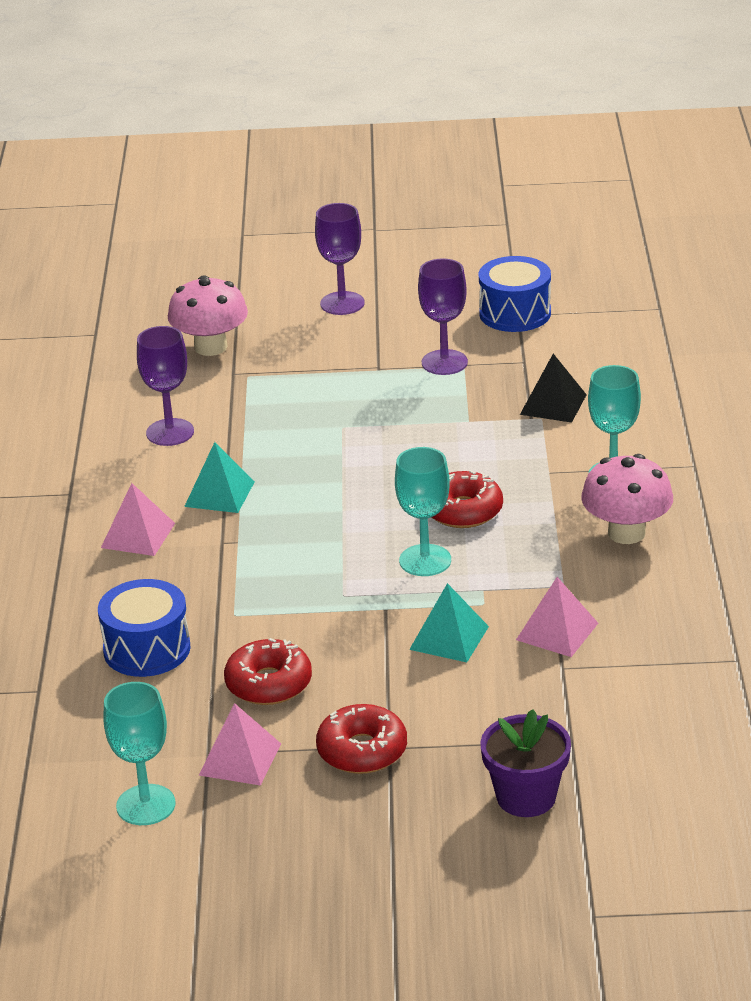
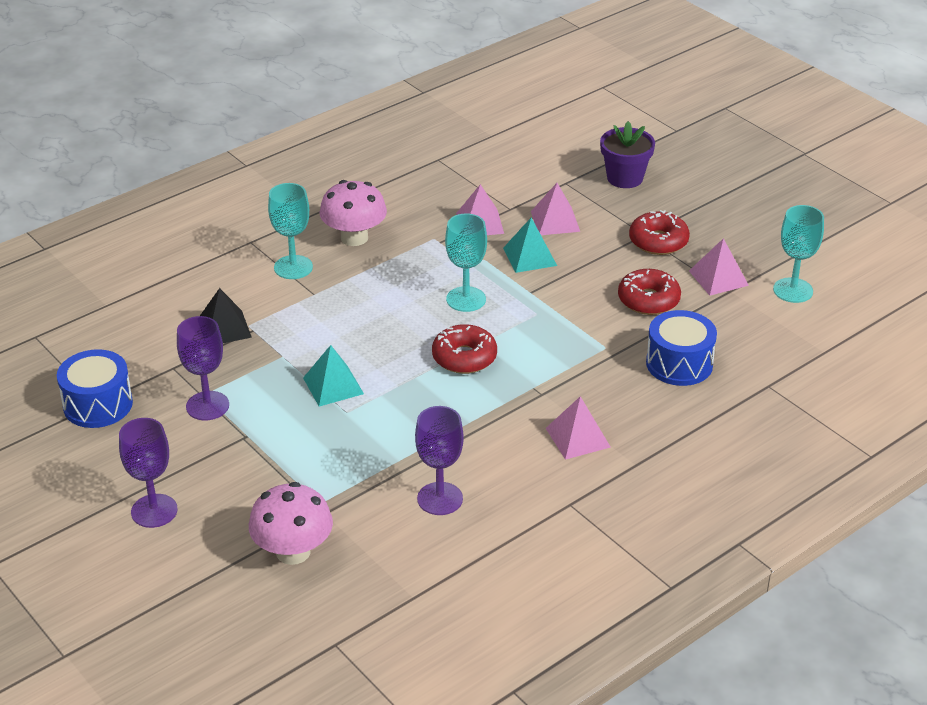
camera: 130 degrees left, 5 degrees up
(219, 494) = (489, 426): turquoise pyramid -> turquoise pyramid (333, 385)
(463, 511) = (396, 309): red donut -> red donut (464, 357)
(496, 690) = (555, 221): none -> pink pyramid

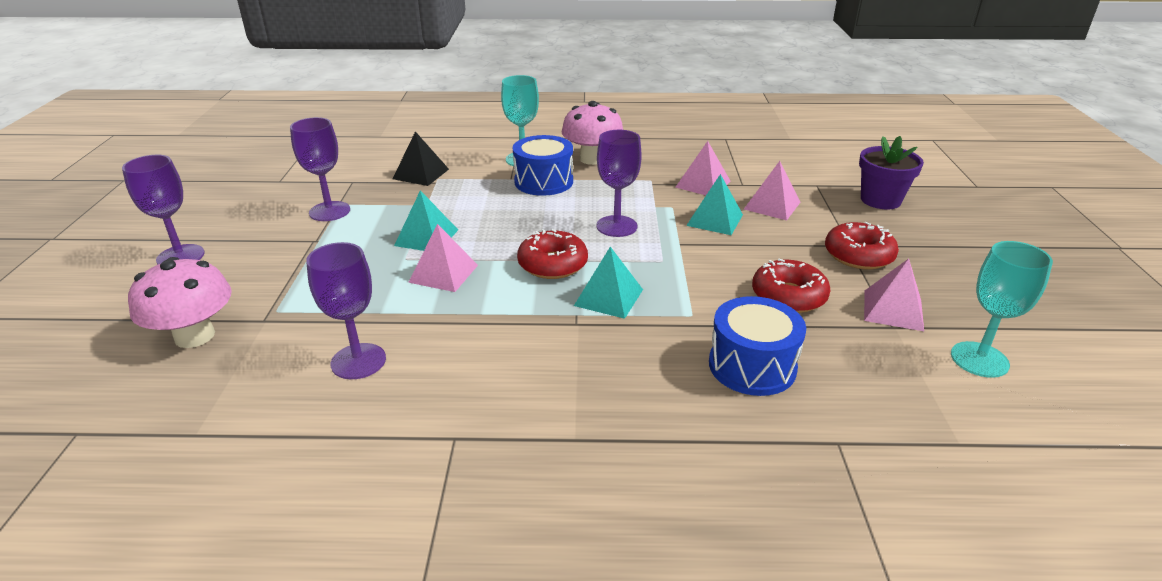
camera: 40 degrees right, 5 degrees down
(98, 405) = (276, 182): blue drum -> blue drum (543, 182)
(466, 299) = (616, 226): turquoise goblet -> purple goblet
(537, 363) = (608, 297): none -> turquoise pyramid
(577, 437) = (554, 378): pink pyramid -> pink pyramid (443, 273)

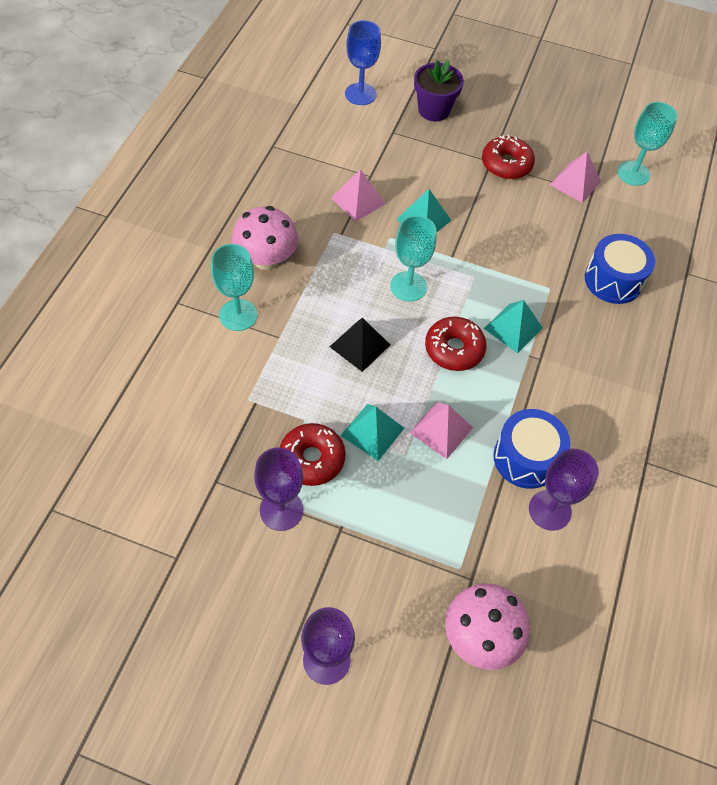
camera: 75 degrees left, 25 degrees up
(421, 174) = (228, 412): black pyramid -> black pyramid (360, 345)
(543, 182) = (298, 312): blue drum -> blue drum (526, 458)
(616, 226) = (408, 286): purple goblet -> turquoise goblet
(772, 205) = (415, 175): pink pyramid -> none
(788, 296) = (544, 226): red donut -> red donut (312, 459)
(845, 161) = (360, 94): none -> blue goblet

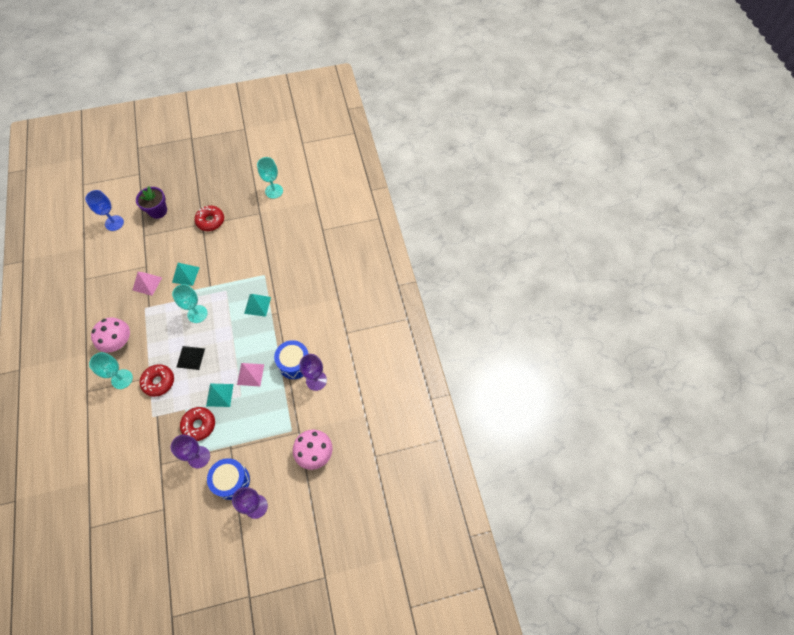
camera: 30 degrees left, 5 degrees up
(454, 349) = (236, 332): red donut -> red donut (159, 382)
(575, 183) = (249, 212): pink pyramid -> none
(613, 280) = (291, 253): blue drum -> blue drum (231, 481)

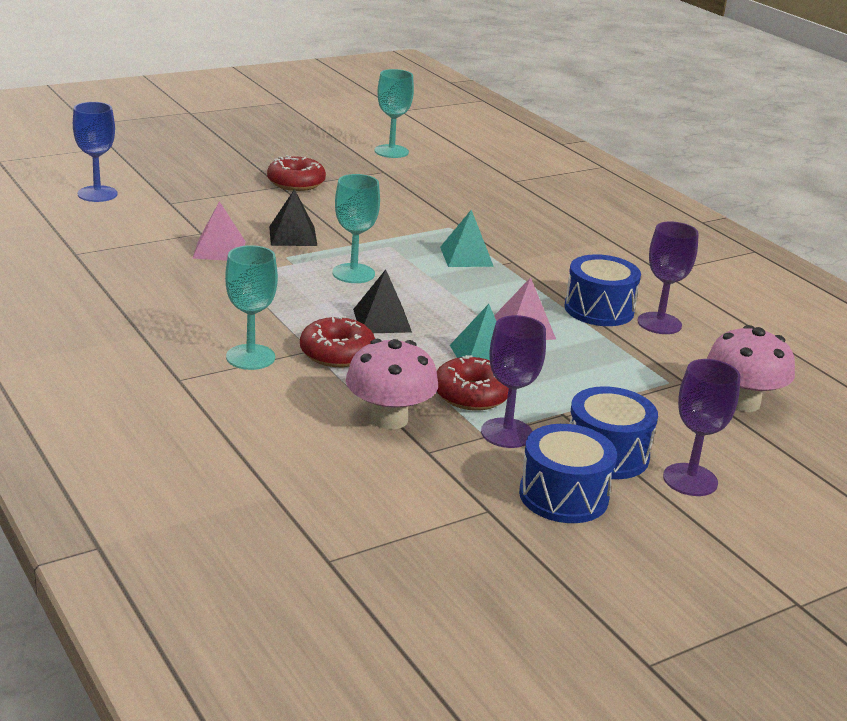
camera: 20 degrees left, 35 degrees down
(118, 342) = (208, 316): pink mushroom -> pink mushroom (389, 419)
(158, 211) = (180, 178): purple flower pot -> none
(186, 274) = (293, 236): turquoise pyramid -> black pyramid
(198, 506) = (563, 496): none -> blue drum

